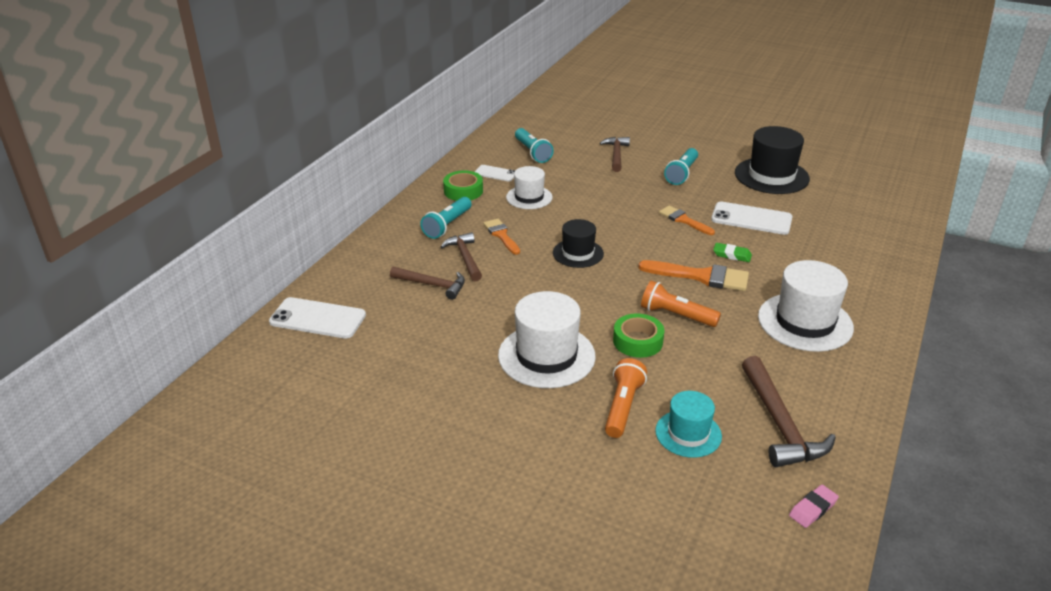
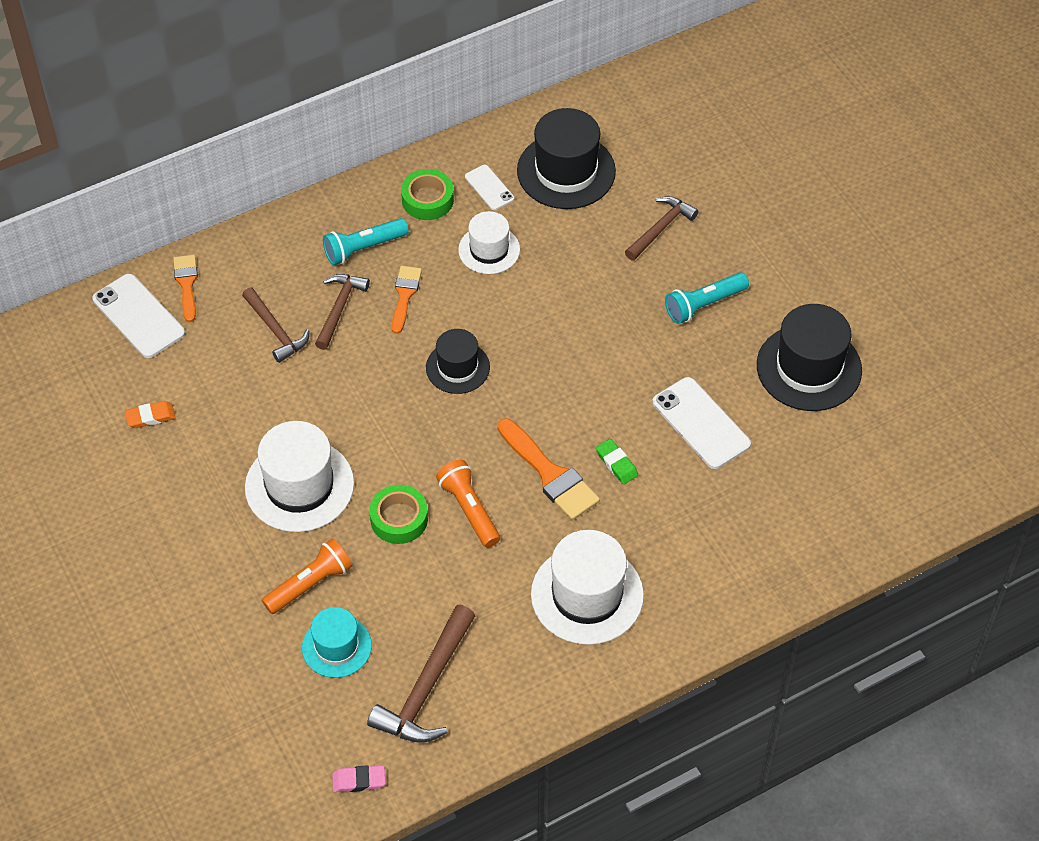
camera: 35 degrees right, 20 degrees up
(387, 369) = (150, 417): none -> orange eraser
(532, 152) = (566, 171): turquoise flashlight -> black hat
(684, 220) = (622, 382): orange brush -> orange brush (186, 284)

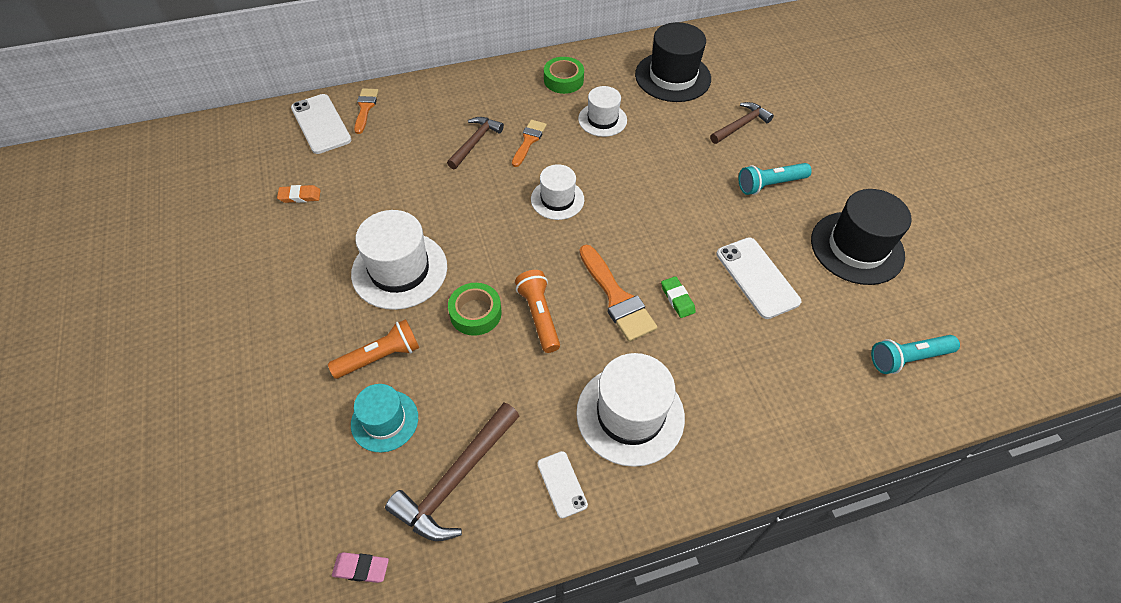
camera: 10 degrees right, 0 degrees up
(275, 330) = (421, 150): brown hammer -> none
(363, 248) = (506, 104): turquoise flashlight -> turquoise flashlight (908, 358)
(457, 367) = (557, 199): black hat -> white hat
(489, 187) = (612, 79): white phone -> white phone (562, 484)

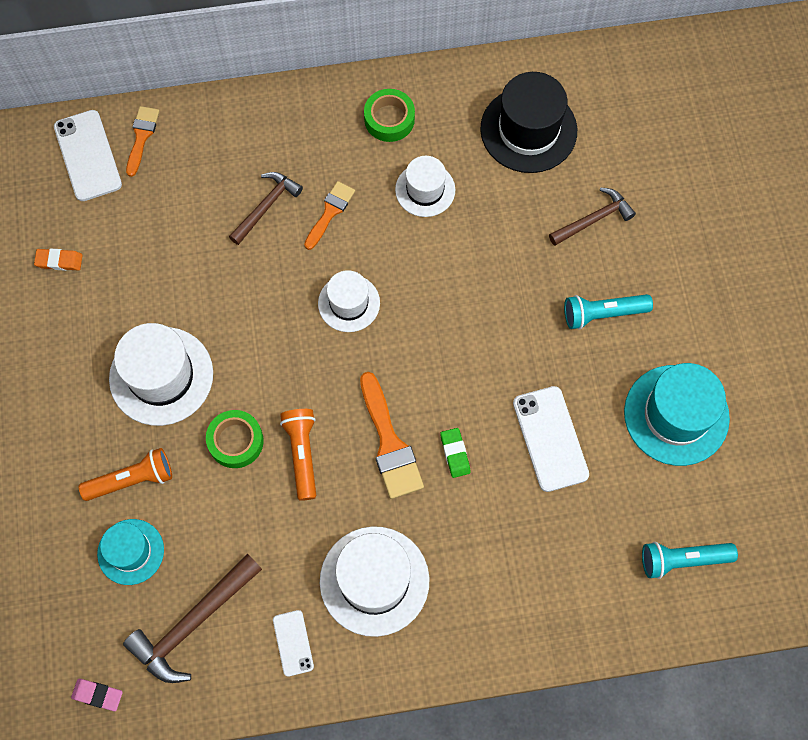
camera: 10 degrees right, 15 degrees up
(857, 248) = (676, 415): black hat -> turquoise hat

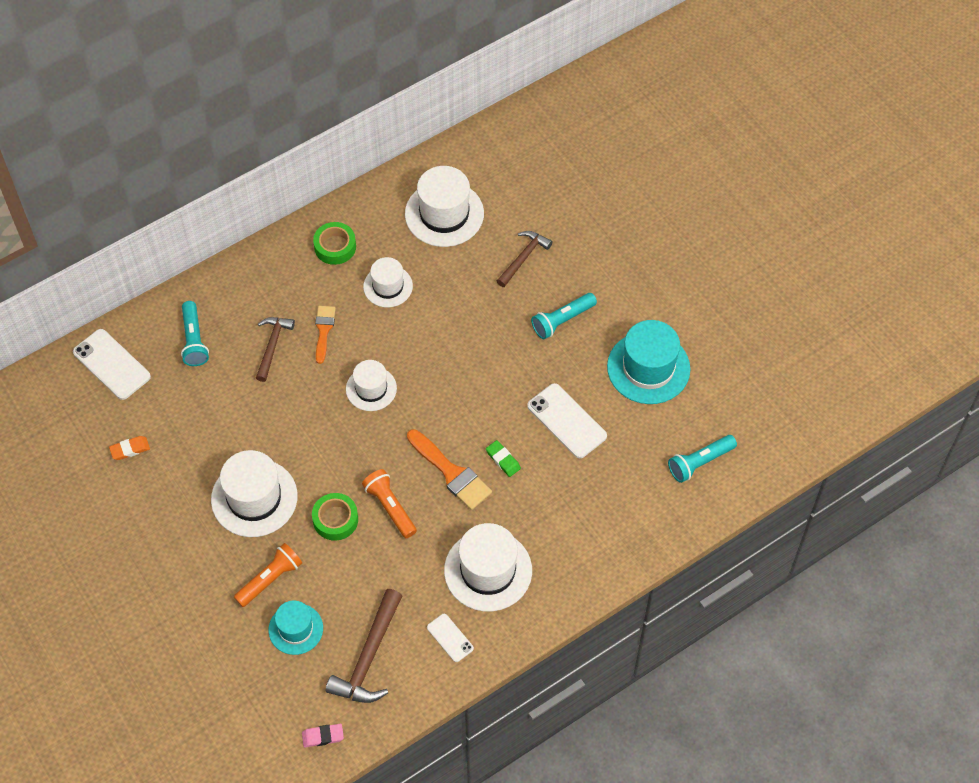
camera: 25 degrees left, 10 degrees down
(141, 137) = (147, 334): orange brush -> none
(186, 164) = (194, 340): none -> turquoise flashlight
(528, 130) = (444, 214): black hat -> white hat

